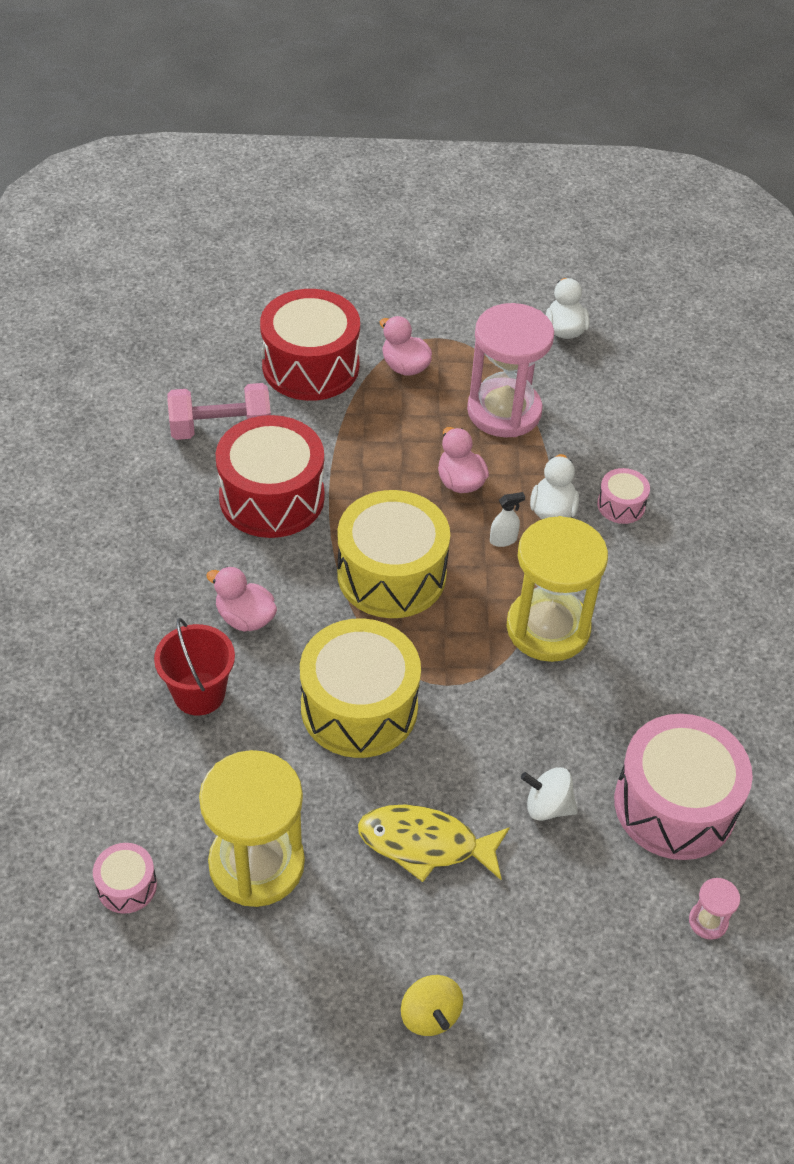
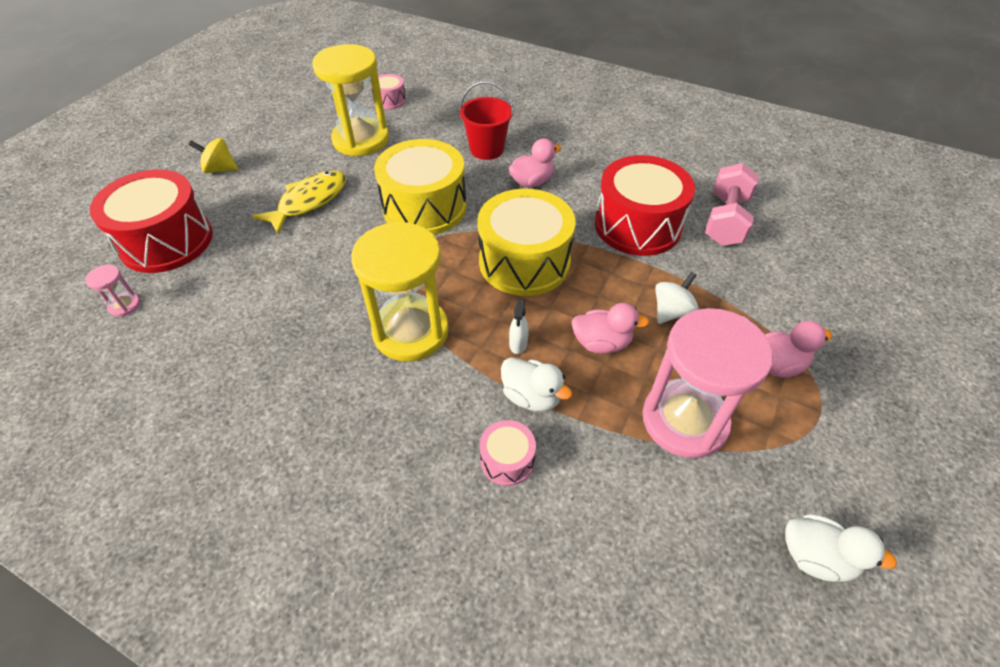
camera: 120 degrees right, 0 degrees up
(310, 366) = (793, 296): red drum -> red drum (166, 241)
(547, 806) = (277, 264): white spinning top -> white spinning top (671, 311)
(674, 805) = (209, 332): pink drum -> none

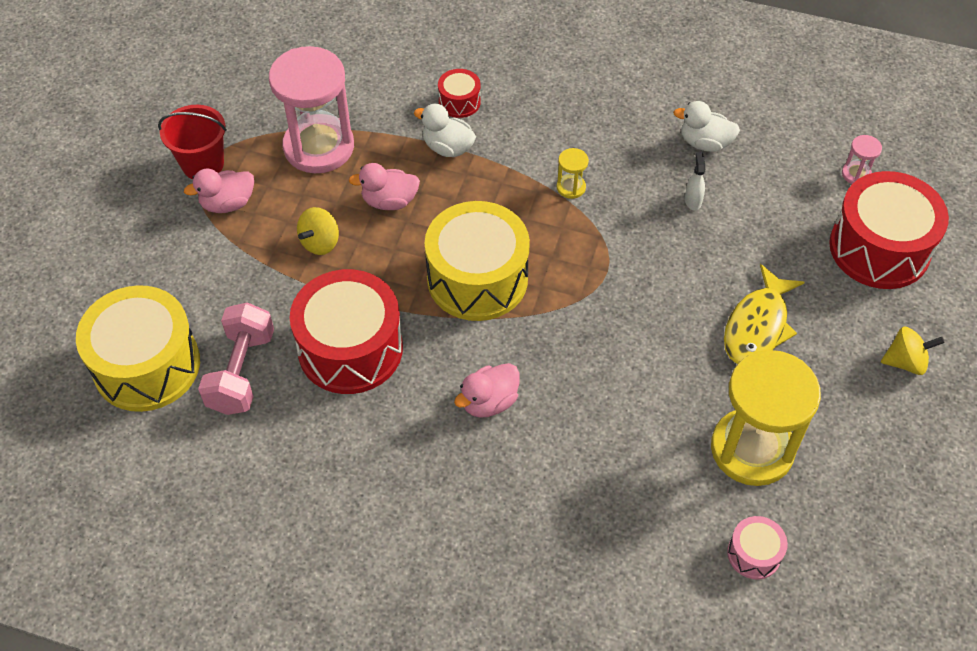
camera: 170 degrees right, 5 degrees up
(411, 331) = (571, 187): yellow hourglass -> yellow hourglass, size x0.41
(424, 207) = (613, 338): yellow drum -> yellow drum (147, 365)
(487, 149) = (564, 457): red bucket -> red bucket (203, 164)
(507, 460) = (459, 102): pink drum -> red drum
(518, 344) = (467, 190): white spray bottle -> white spray bottle (693, 201)
(671, 311) = (320, 242): white spinning top -> yellow spinning top
(815, 557) = (239, 76): white duck -> white duck (704, 143)

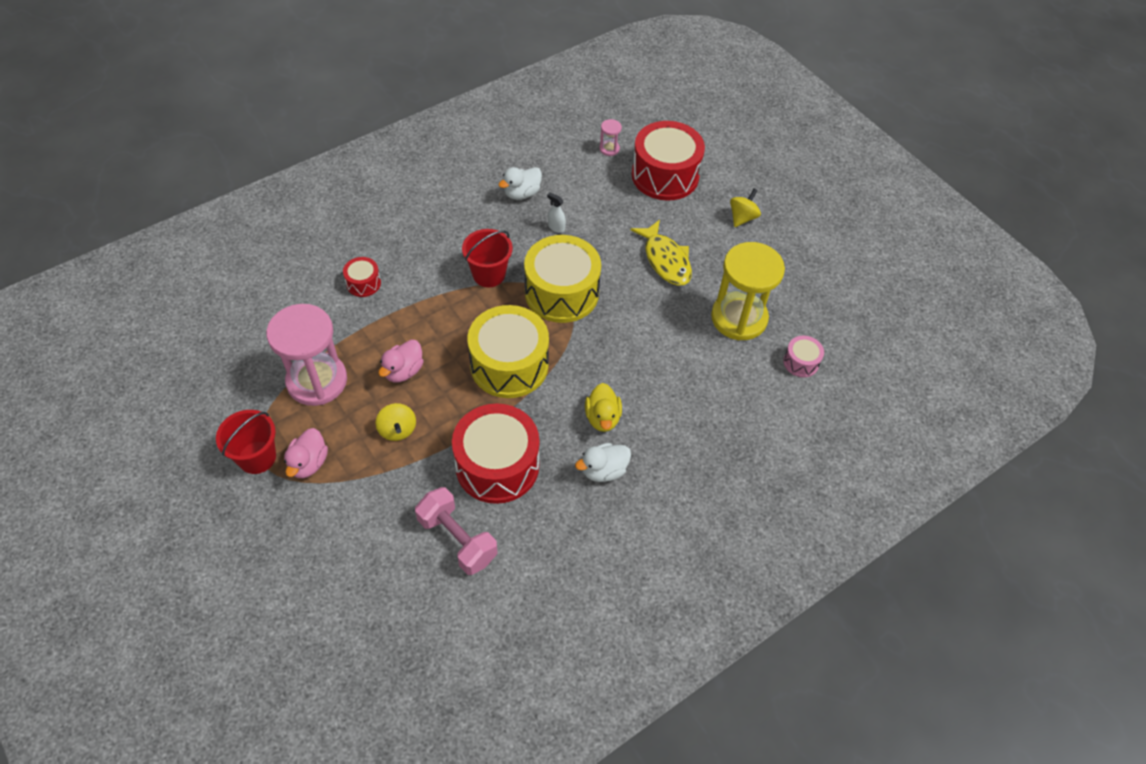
camera: 55 degrees left, 0 degrees up
(147, 365) = (398, 595): yellow drum -> yellow drum (561, 293)
(447, 148) = (393, 313): white duck -> white duck (603, 470)
(489, 402) = (602, 418): pink duck -> yellow duck
(571, 187) = (489, 274): yellow hourglass -> red bucket

